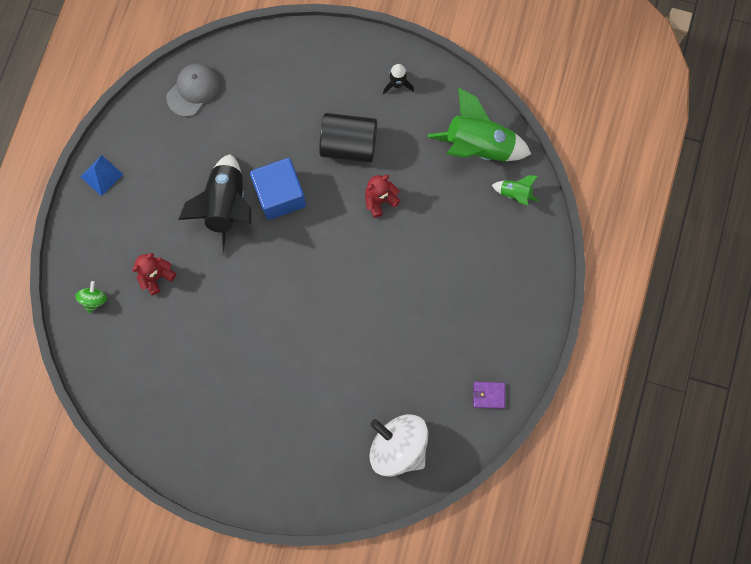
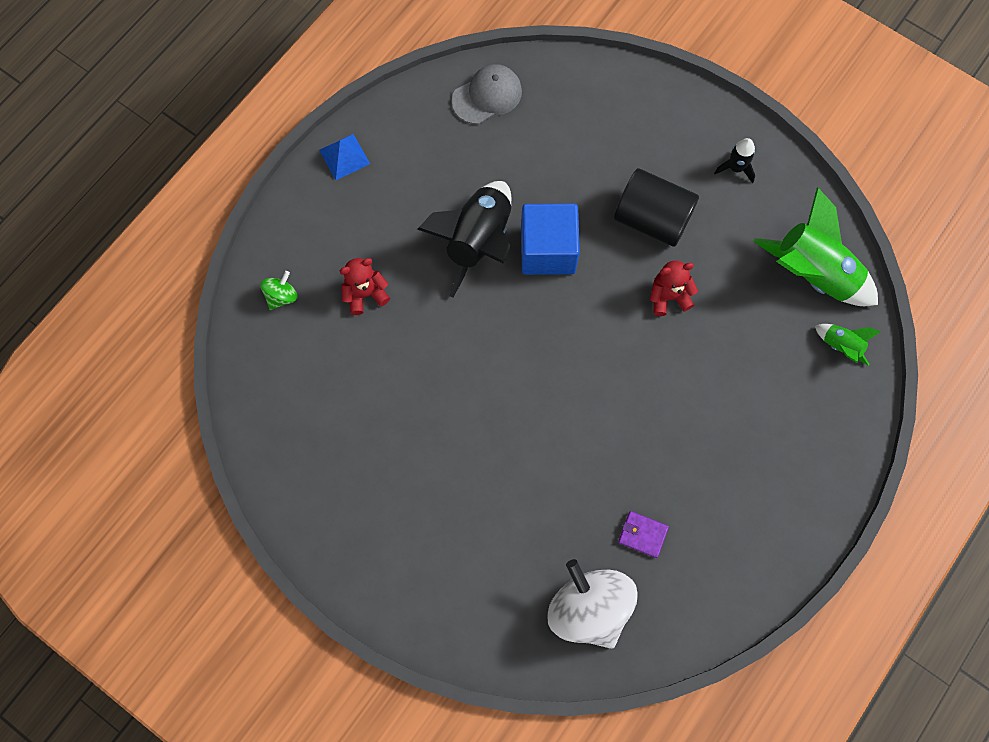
camera: 20 degrees right, 5 degrees down
(488, 395) = (727, 585): purple wallet -> purple wallet (642, 535)

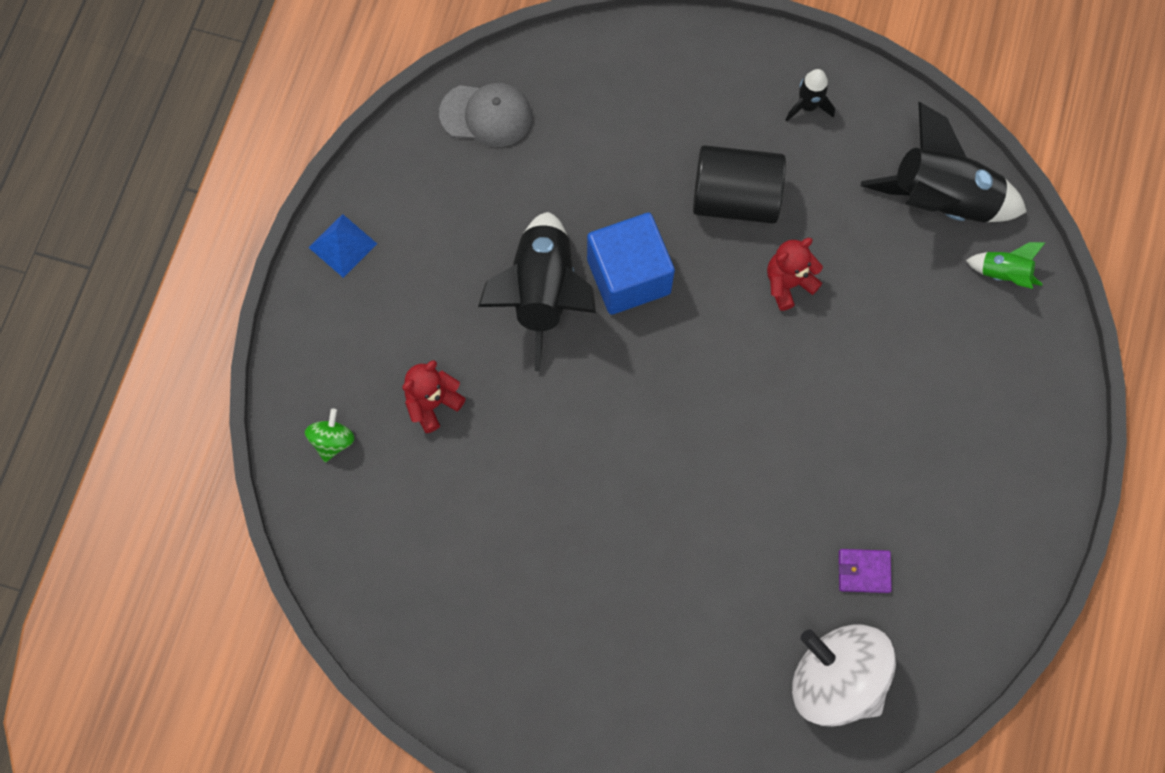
camera: 20 degrees left, 0 degrees up
(487, 96) = (486, 115): grey cap -> grey cap turned 60 degrees clockwise
(813, 273) = (940, 200): green rocket -> black rocket

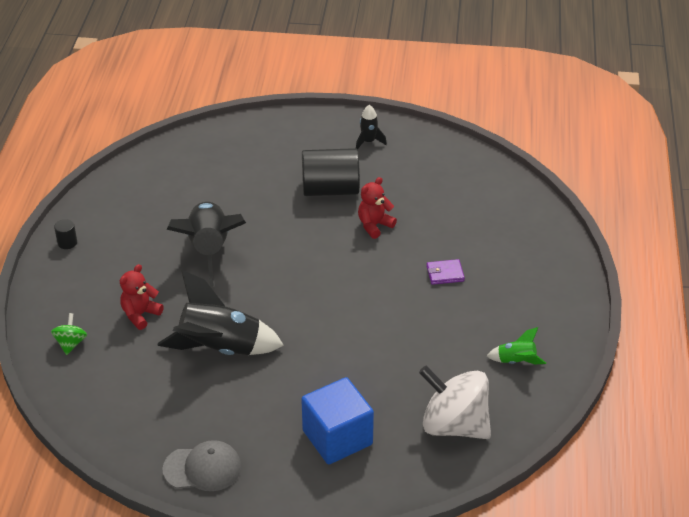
camera: 10 degrees left, 30 degrees down
(343, 245) = (67, 243): blue pyramid -> black cylinder
(486, 115) = (158, 169): grey cap -> grey cap (202, 468)
(628, 276) = (266, 235): blue cube -> blue cube (337, 437)
(863, 571) = (459, 364): purple wallet -> purple wallet (445, 274)
(940, 200) = (464, 175): black rocket -> black rocket (220, 348)
(1003, 274) = (514, 204): green rocket -> green rocket (516, 361)

